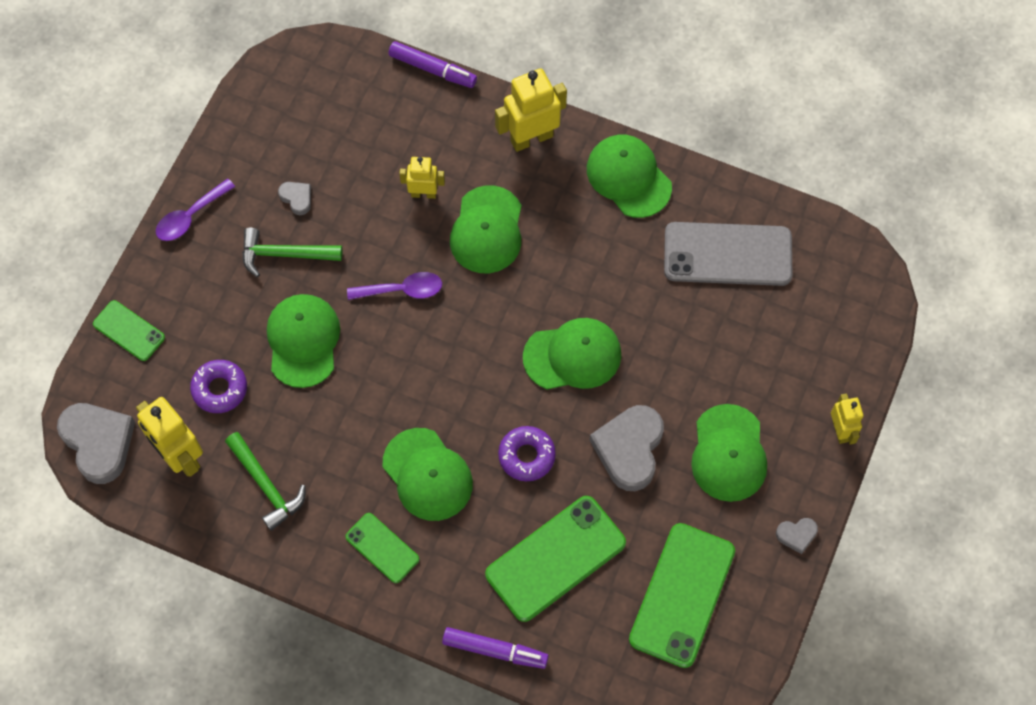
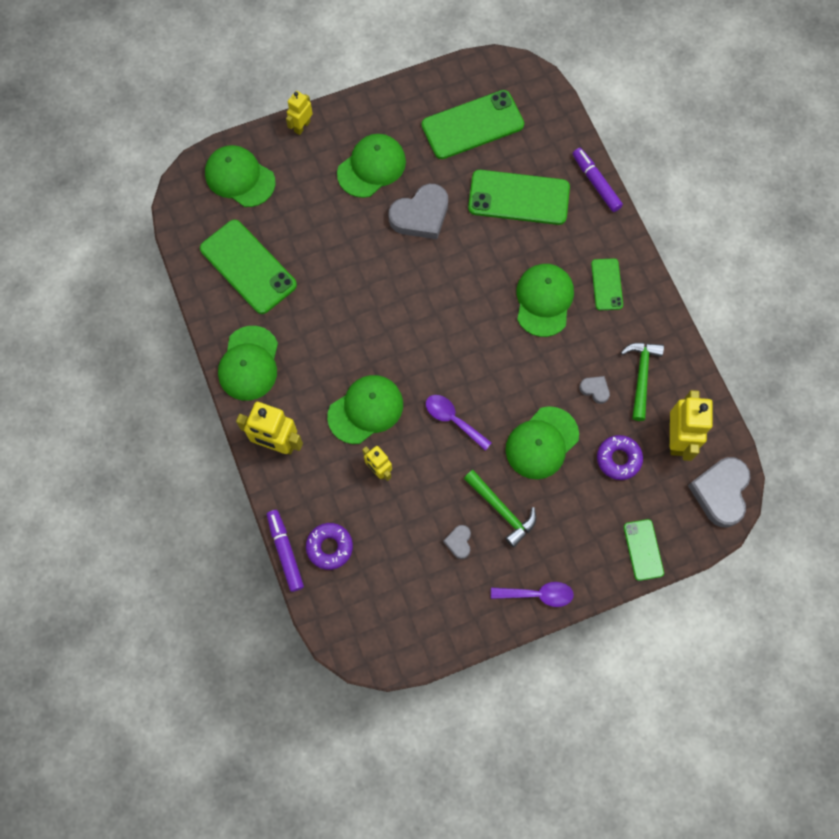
camera: 135 degrees left, 5 degrees up
(526, 456) = (479, 261): purple donut -> purple donut (329, 547)
(572, 356) = (396, 291): green cap -> green cap (240, 178)
(727, 254) = (248, 267): grey phone -> green phone
(796, 535) = (383, 101): grey heart -> grey heart (595, 390)

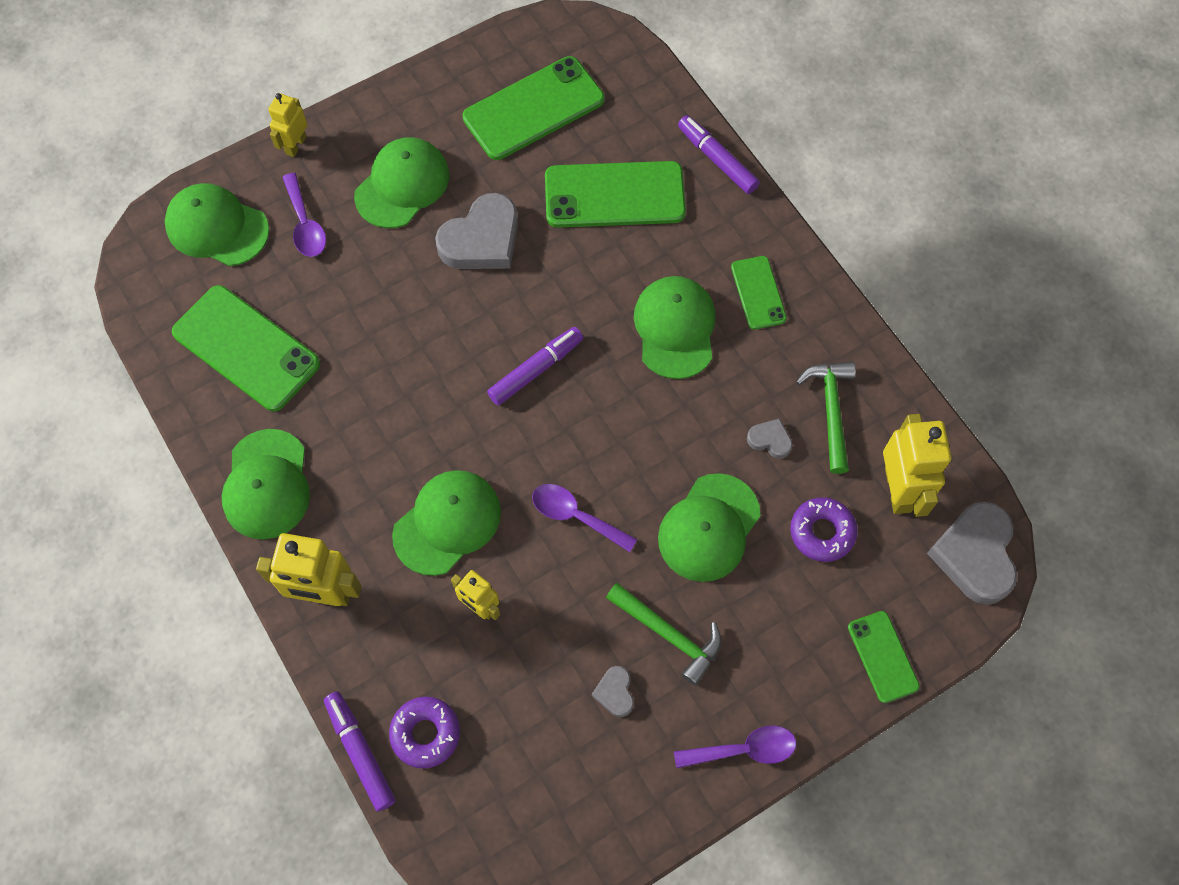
camera: 10 degrees left, 5 degrees down
(300, 185) = (305, 224): none -> purple spoon
(443, 314) = (536, 370): none -> purple marker

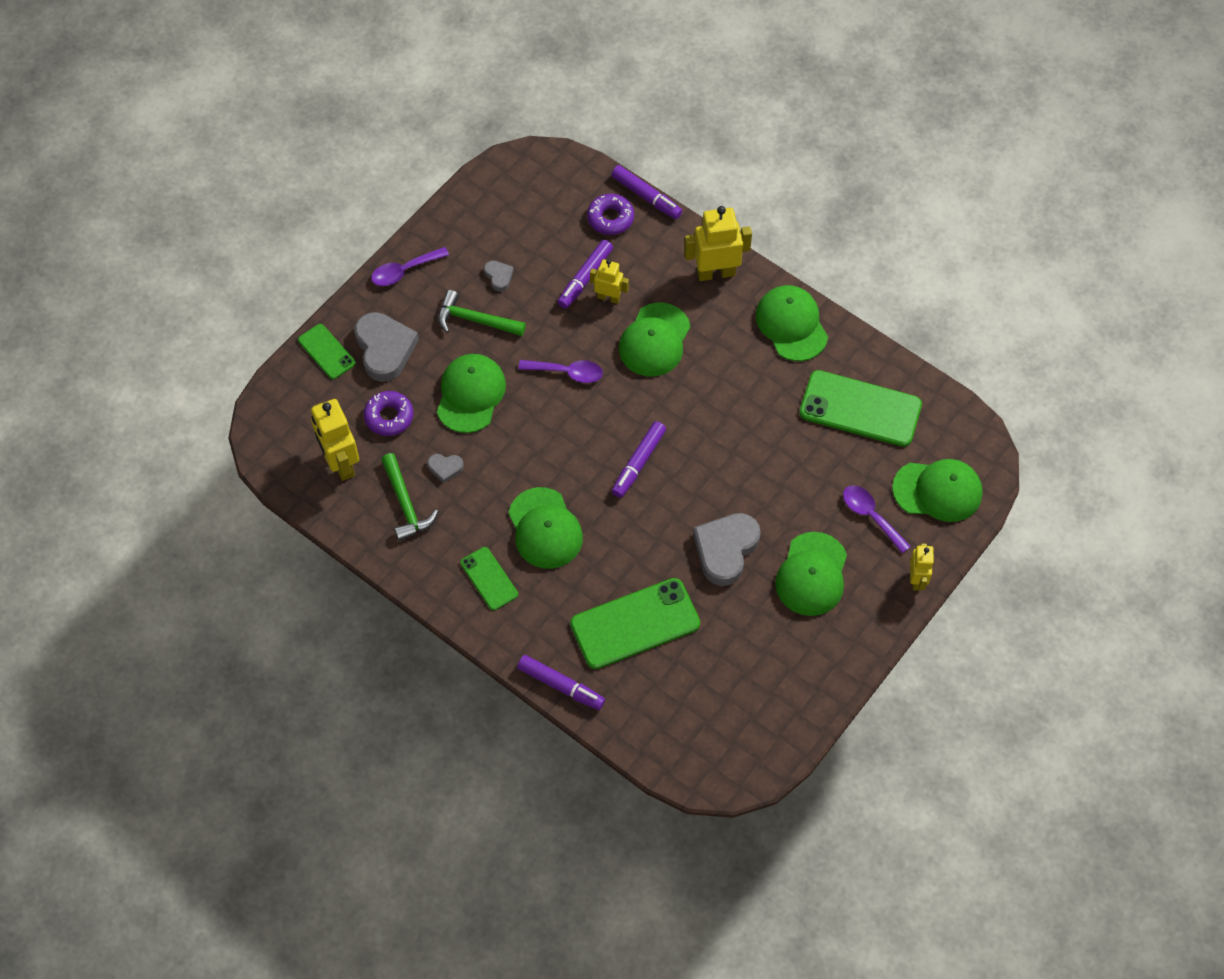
camera: 160 degrees right, 5 degrees down
(499, 648) = (585, 278): none -> purple marker
(533, 108) = (736, 681): green phone -> none
(975, 555) = (275, 436): grey heart -> grey heart (384, 349)

